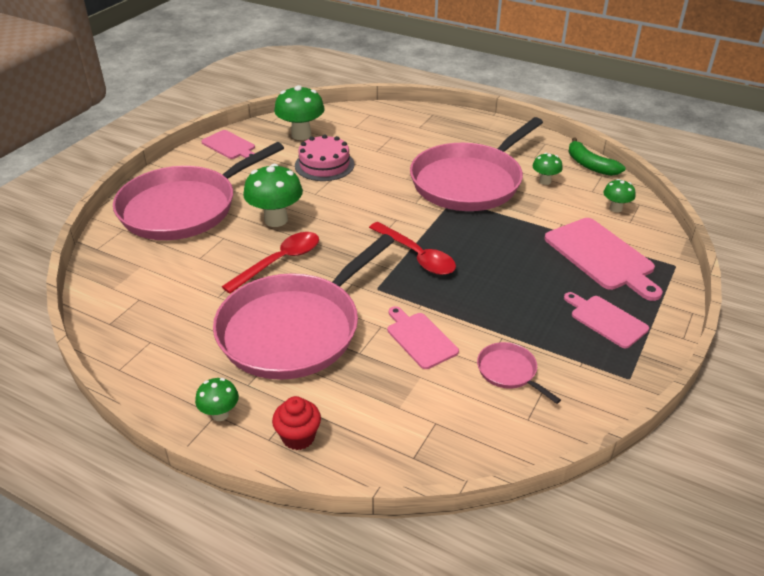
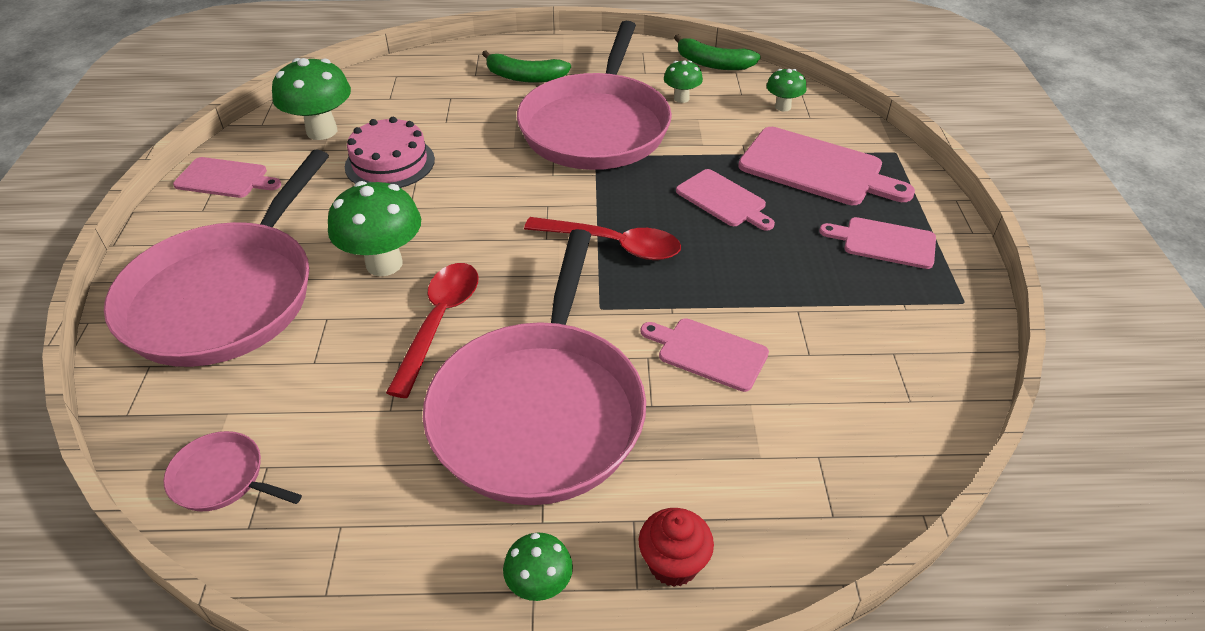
camera: 30 degrees left, 5 degrees up
(449, 137) = (525, 77): none -> green banana
(509, 371) = (841, 350): pink pan -> pink pan (222, 478)
(514, 254) = (723, 200): none -> pink cutting board

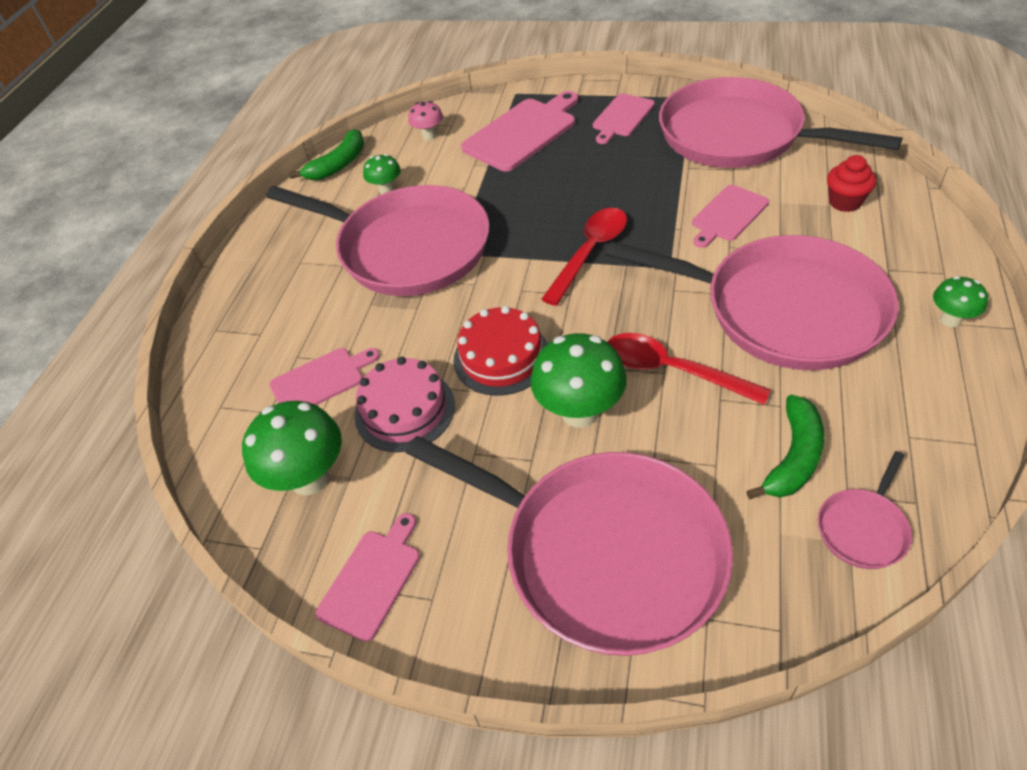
camera: 70 degrees left, 5 degrees up
(453, 206) = (501, 357): none -> red cake
(525, 77) = (288, 293): green banana -> green banana (793, 457)
(673, 564) = (922, 254): red cupcake -> red cupcake (845, 202)
(723, 200) = (548, 185): pink cutting board -> pink cutting board (321, 380)
(783, 107) = (429, 136): green mushroom -> pink mushroom
(890, 354) = (737, 135): none -> pink pan

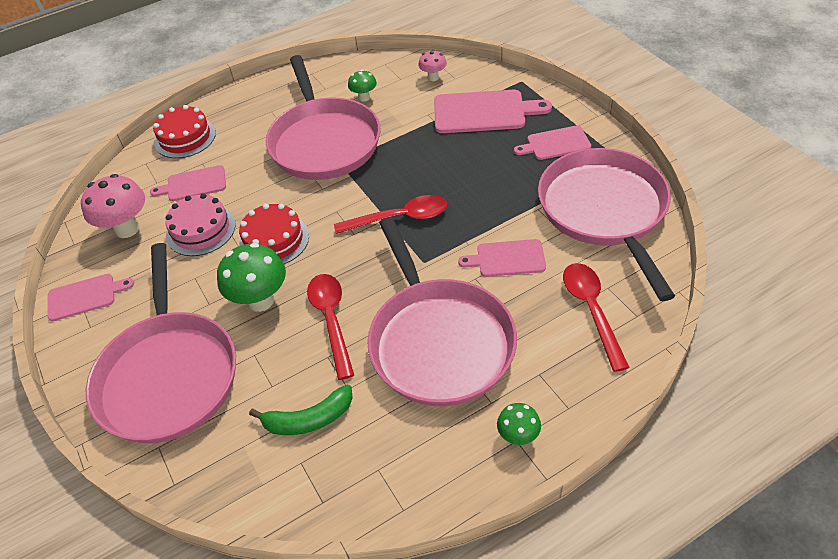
camera: 45 degrees right, 0 degrees up
(231, 350) = (185, 137): none -> red cake
(309, 478) = (127, 229): green mushroom -> pink mushroom
(321, 380) = (193, 184): pink cutting board -> pink cutting board turned 150 degrees clockwise
(338, 164) = (365, 63): green banana -> none
(845, 202) = (591, 310): red cupcake -> red spoon
(863, 529) = (278, 485): pink pan -> none

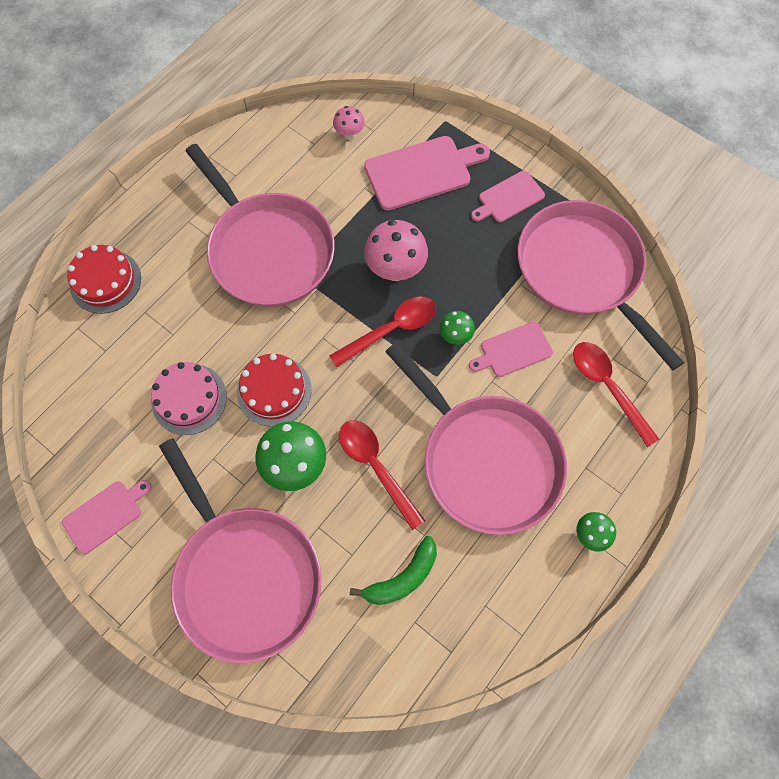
camera: 25 degrees left, 20 degrees up
(127, 229) = (105, 419): pink mushroom -> pink mushroom (395, 270)
(193, 184) = (149, 342): pink cutting board -> none
(364, 98) = (285, 179): green mushroom -> green mushroom (455, 336)

